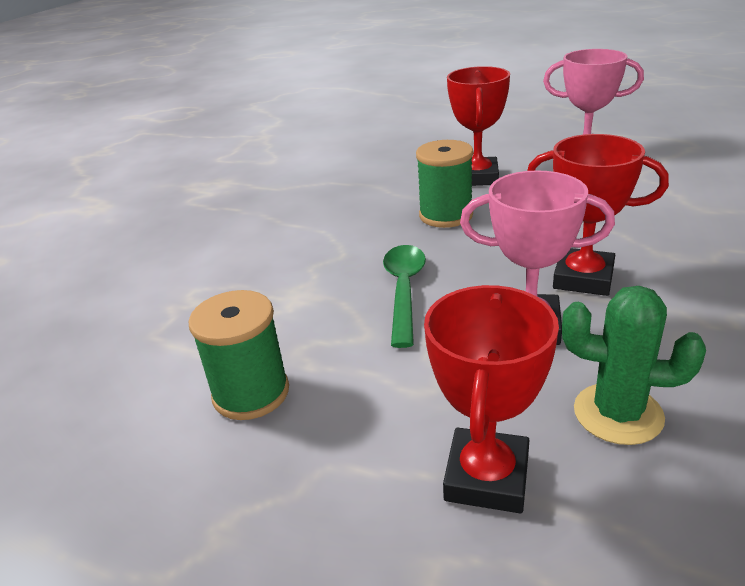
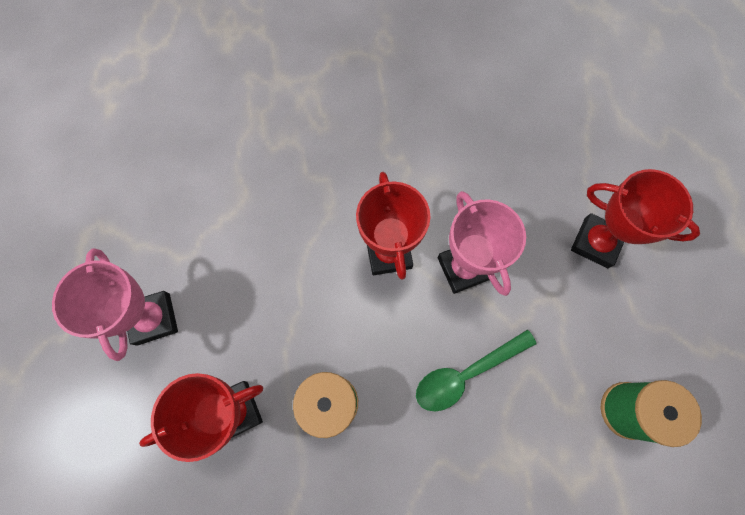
camera: 125 degrees left, 40 degrees up
(487, 477) = (596, 243): red trophy -> red trophy turned 45 degrees clockwise
(618, 414) = (515, 198): green cactus -> none

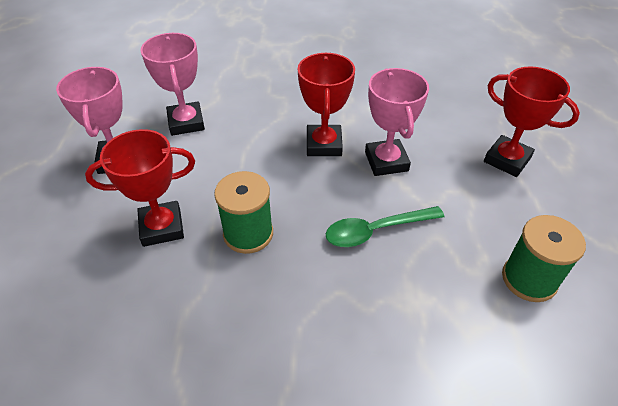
camera: 10 degrees right, 25 degrees down
(217, 243) = (186, 122): none -> pink trophy

